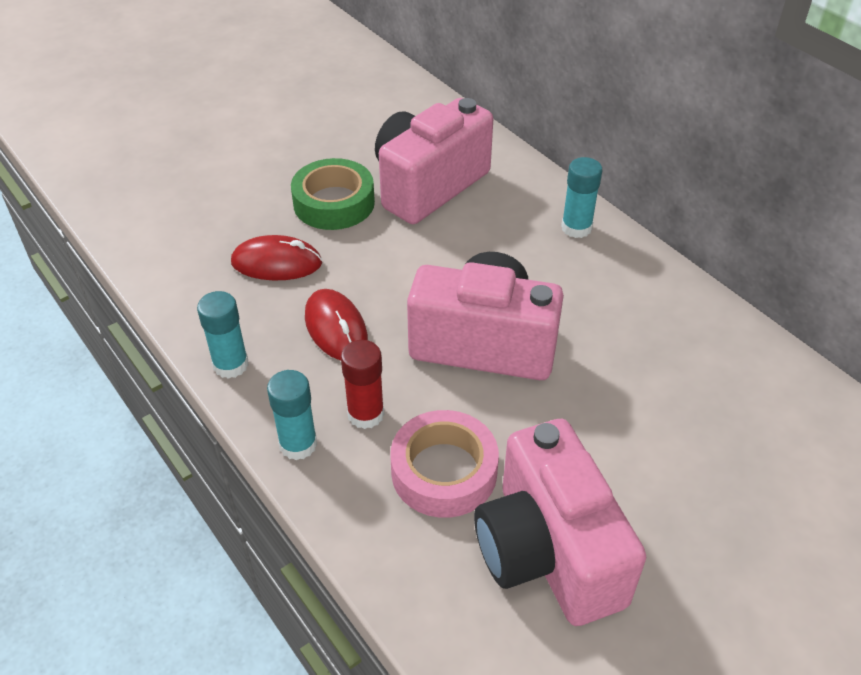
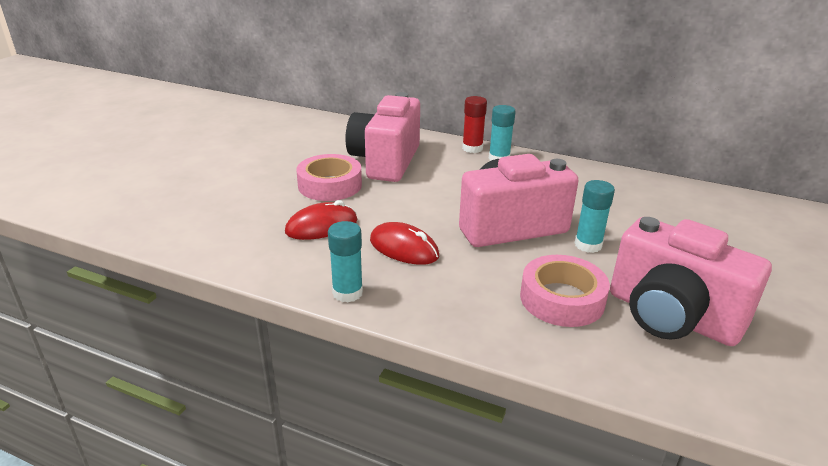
camera: 30 degrees left, 15 degrees down
(298, 444) = (448, 320): turquoise glue stick -> turquoise glue stick (588, 245)
(334, 203) = (330, 185): green tape -> pink tape
(366, 414) = (476, 287): red glue stick -> red glue stick (472, 148)

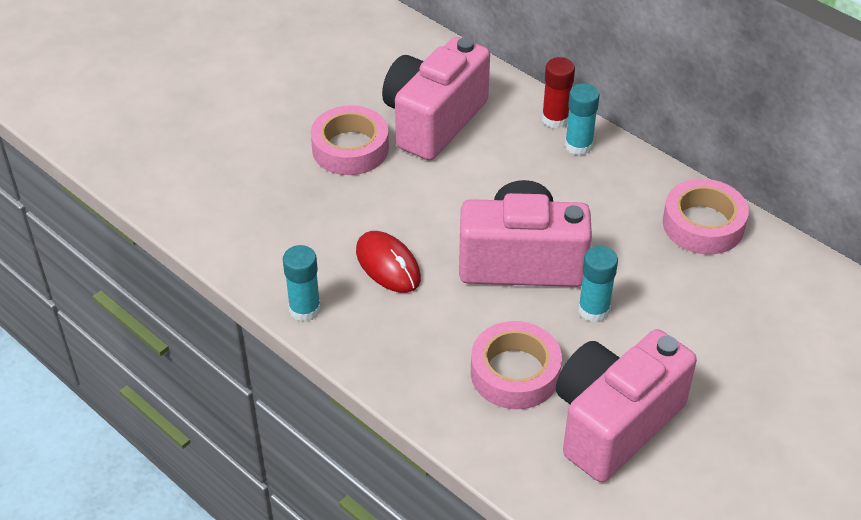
camera: 20 degrees right, 15 degrees up
(322, 226) = (315, 212): red mouse -> none
(619, 184) = (703, 224): none -> pink tape
(671, 316) = (614, 423): pink camera -> pink camera turned 75 degrees clockwise

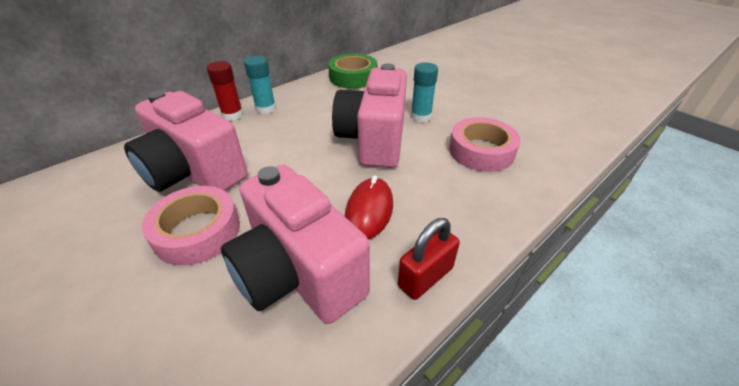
camera: 85 degrees left, 5 degrees down
(305, 309) = (425, 277): turquoise glue stick -> red padlock
(388, 265) = (369, 211): red mouse -> red mouse turned 45 degrees counterclockwise
(614, 423) = (512, 118): pink camera -> pink camera (298, 273)
(703, 224) = (353, 77): pink tape -> green tape

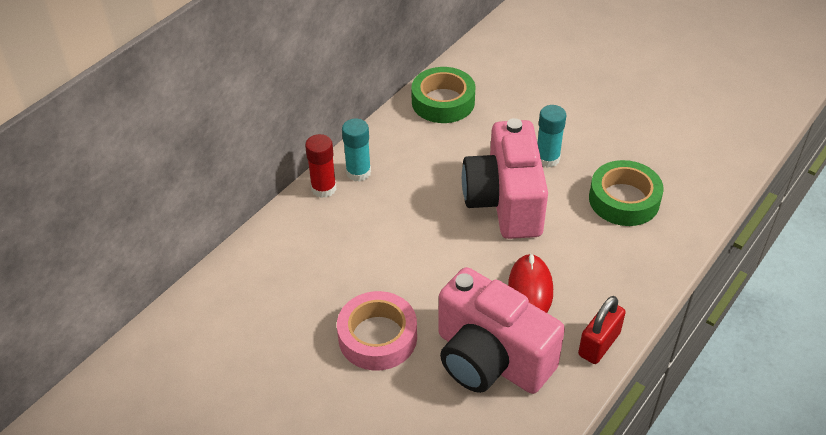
camera: 10 degrees left, 5 degrees up
(194, 172) = (331, 274): pink camera -> none
(481, 151) = (624, 200): pink tape -> green tape

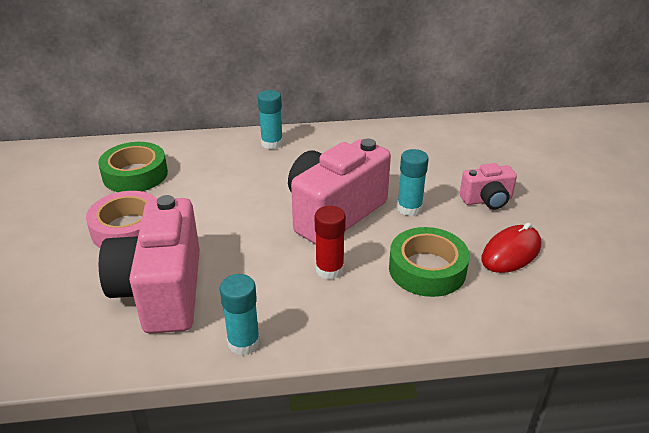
camera: 45 degrees right, 10 degrees down
(324, 188) = (239, 139): red glue stick -> red glue stick (329, 269)
(443, 102) = (390, 138): green tape -> green tape (135, 174)
(530, 289) = (259, 273): red mouse -> red mouse (511, 252)
(585, 114) = (487, 200): none -> pink camera
(599, 344) = (244, 343): red padlock -> turquoise glue stick

